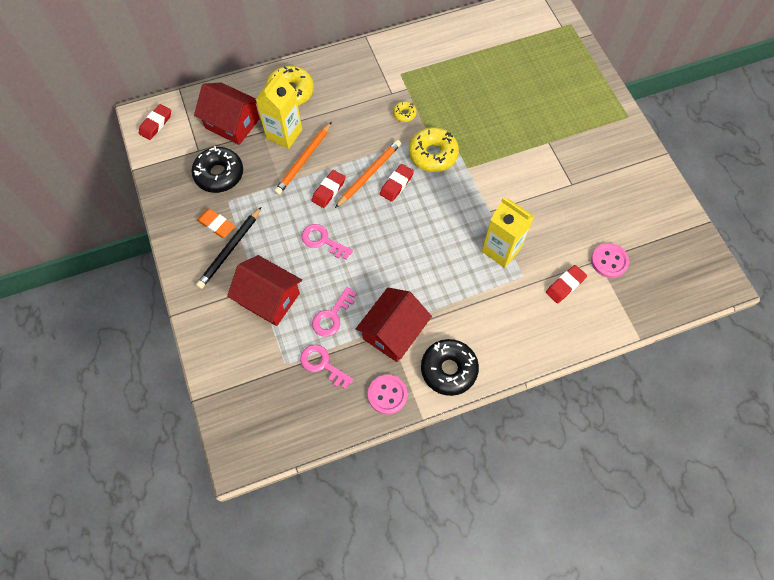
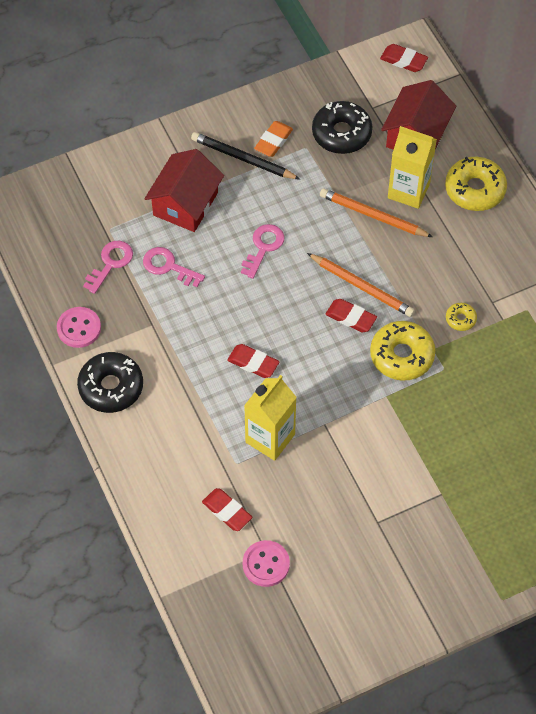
camera: 85 degrees right, 5 degrees down
(328, 191) = (333, 246): red eraser -> red eraser (253, 363)
(393, 332) = (153, 328): red house -> none

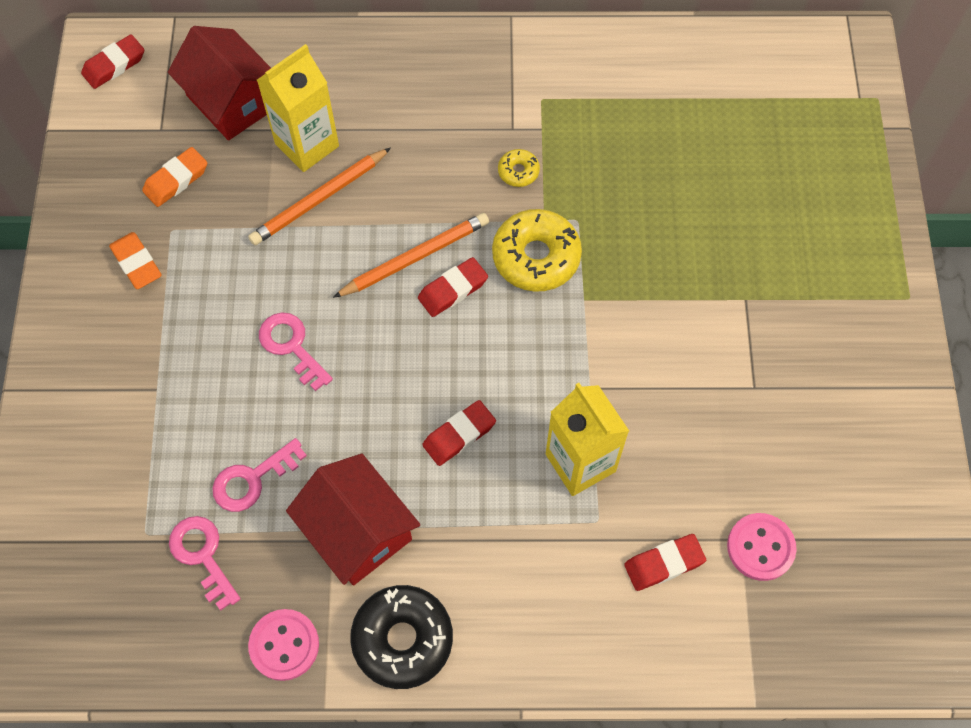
camera: 65 degrees left, 5 degrees up
(185, 204) = (166, 414): red house -> red house (357, 531)
(243, 158) = (140, 311): black pencil -> none
(341, 133) = (176, 180): black donut -> orange eraser
(475, 189) = (347, 76): yellow donut -> none

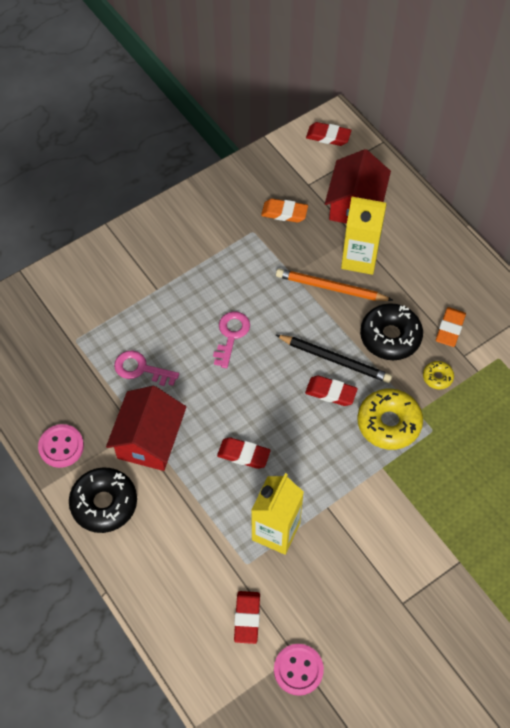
camera: 55 degrees right, 5 degrees down
(137, 263) = (220, 230): orange eraser -> orange eraser (450, 329)
(203, 555) = (82, 374): pink key -> none
(415, 257) = (335, 360): orange pencil -> black pencil
(432, 183) = (390, 337): none -> black donut
(664, 564) = (247, 618): red eraser -> red eraser turned 60 degrees clockwise

